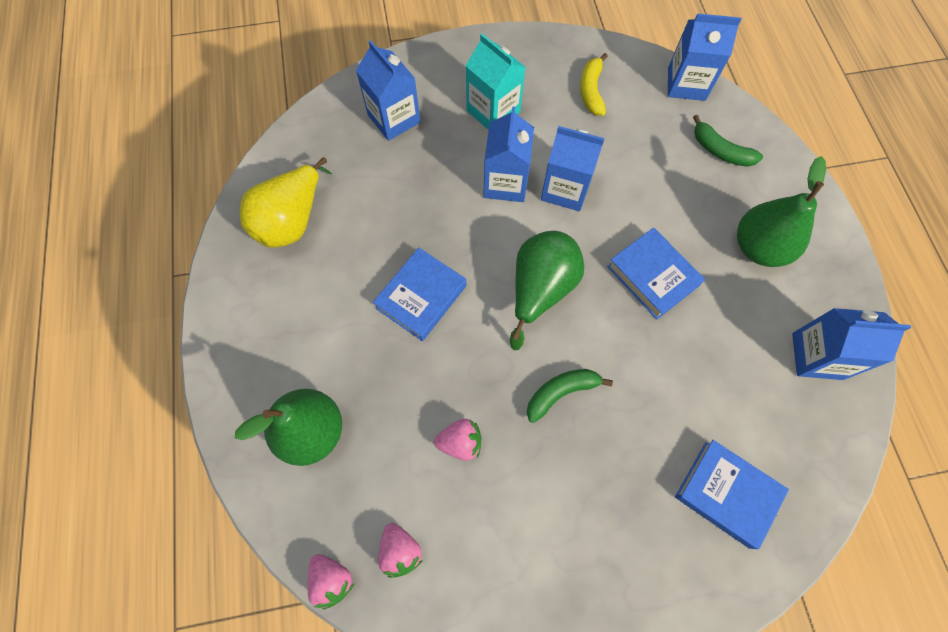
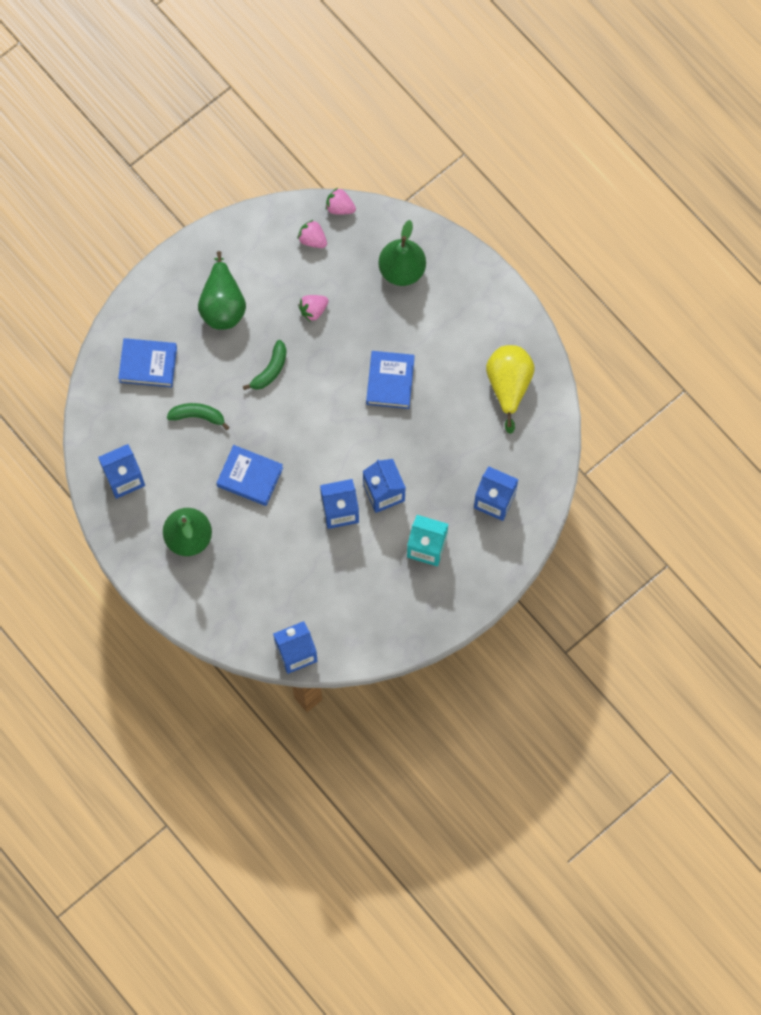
camera: 150 degrees right, 5 degrees up
(540, 289) = (317, 428): green pear -> green pear (222, 304)
(591, 91) = (364, 606): yellow banana -> none
(720, 151) = (246, 603): green banana -> green banana (198, 416)

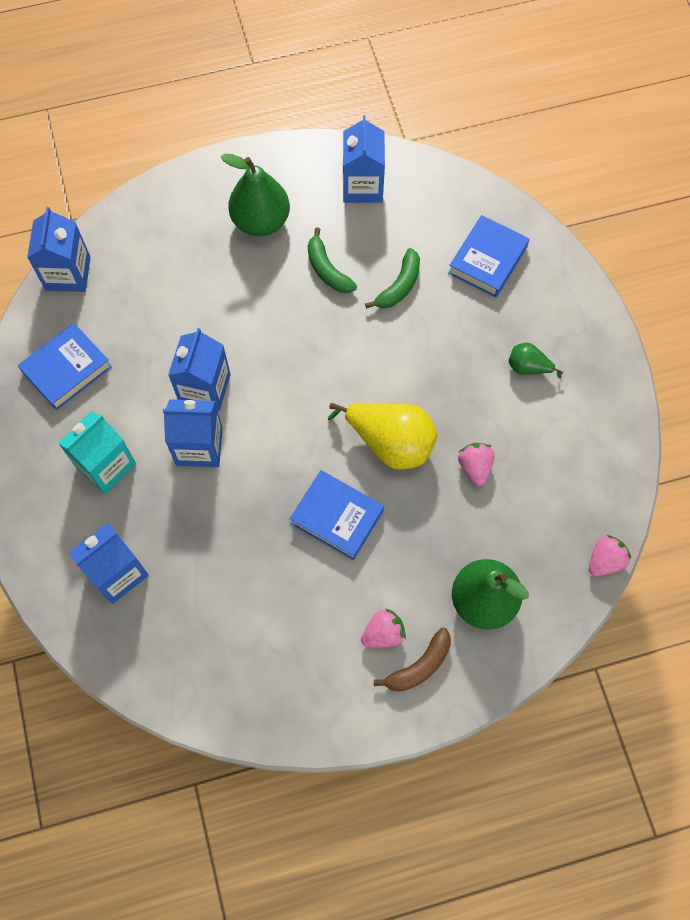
camera: 115 degrees right, 5 degrees down
(222, 304) = (528, 367): green pear -> green pear, size x0.51
(250, 477) = (297, 310): blue book -> blue book (67, 369)
(270, 370) = (419, 385): green banana -> green banana (327, 270)
(312, 239) = (572, 507): pink strawberry -> pink strawberry (383, 633)
(462, 290) = (419, 666): none -> brown banana
(509, 385) = (258, 665): yellow pear -> yellow pear (390, 443)

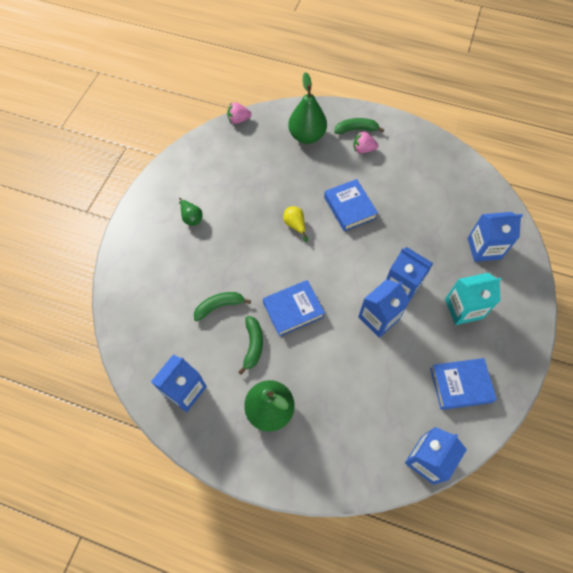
camera: 145 degrees left, 5 degrees down
(390, 443) = (295, 225): yellow pear -> yellow pear, size x0.51
(419, 666) = (356, 129): brown banana -> green banana
(475, 467) = (262, 189): pink strawberry -> none
(487, 260) = (156, 288): blue book -> blue book (293, 310)

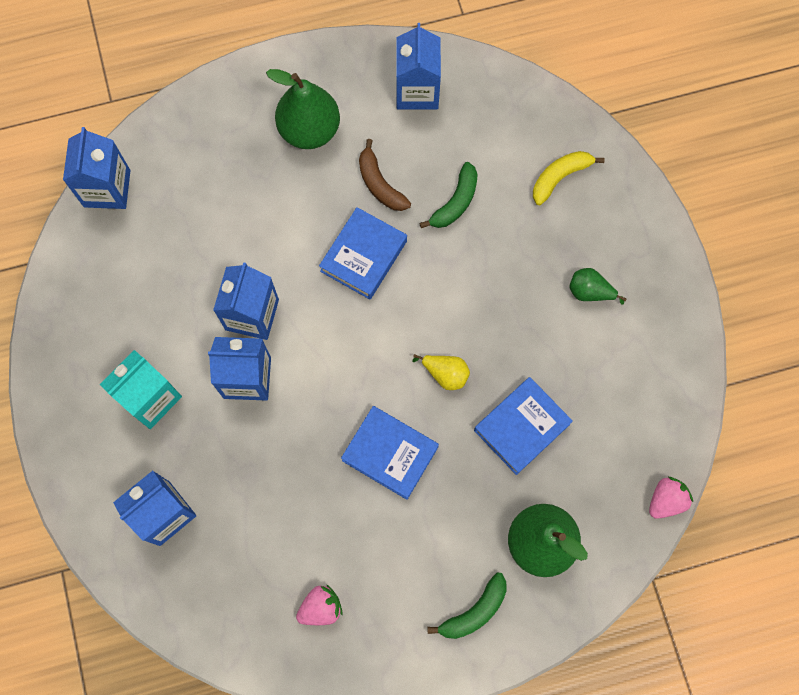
camera: 145 degrees right, 10 degrees up
(152, 282) = (559, 177): none -> yellow banana
(253, 345) = (380, 184): green banana -> brown banana
(363, 149) = (437, 577): pink strawberry -> pink strawberry (321, 607)
(460, 385) = (108, 294): blue book -> blue book (521, 427)

